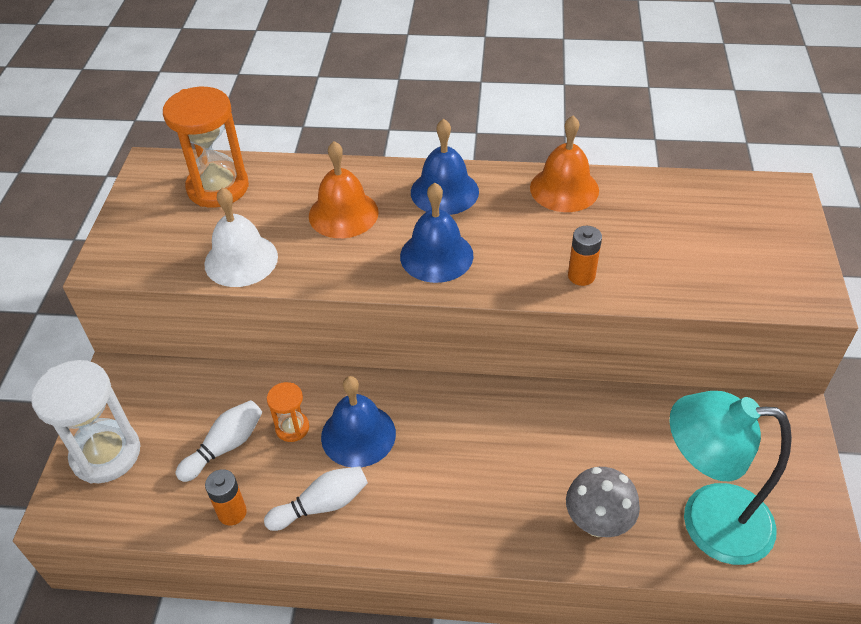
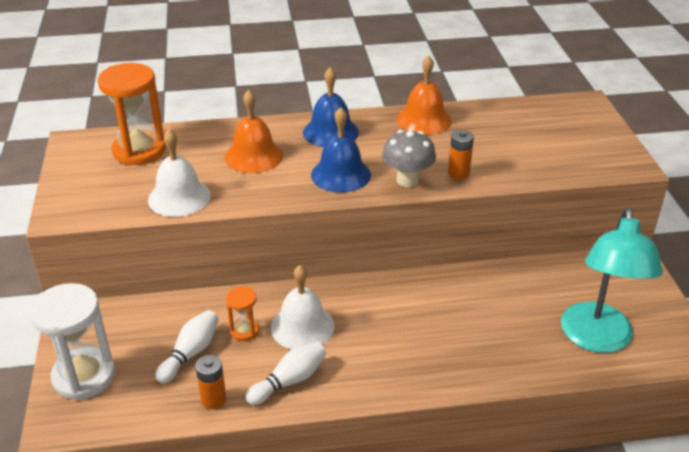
camera: 15 degrees left, 10 degrees down
(358, 435) = (302, 327): blue bell -> white bell
(597, 523) = (515, 355): grey mushroom -> grey mushroom (407, 180)
(707, 521) = (597, 339): turquoise lamp -> turquoise lamp turned 75 degrees counterclockwise

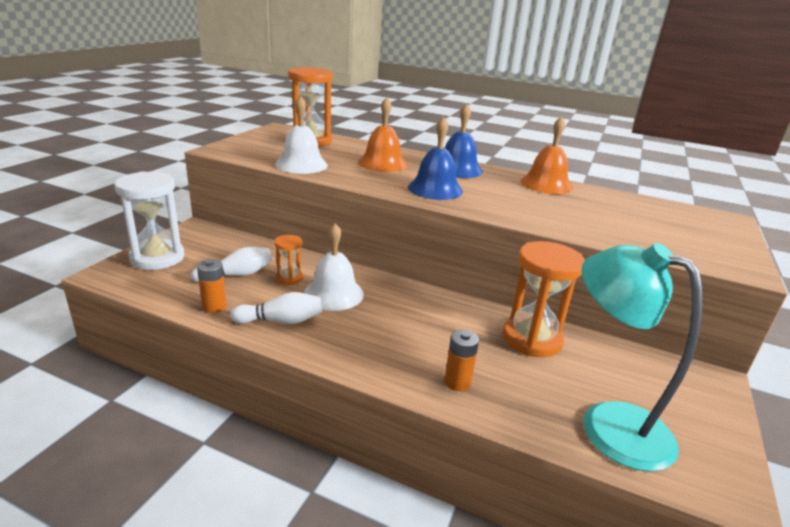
camera: 30 degrees right, 10 degrees down
(407, 180) = (487, 208): grey mushroom -> none
(458, 173) = (540, 218): orange battery -> orange battery (457, 382)
(496, 289) = (532, 339): none -> orange hourglass
(597, 339) = (609, 424): turquoise lamp -> turquoise lamp turned 90 degrees clockwise

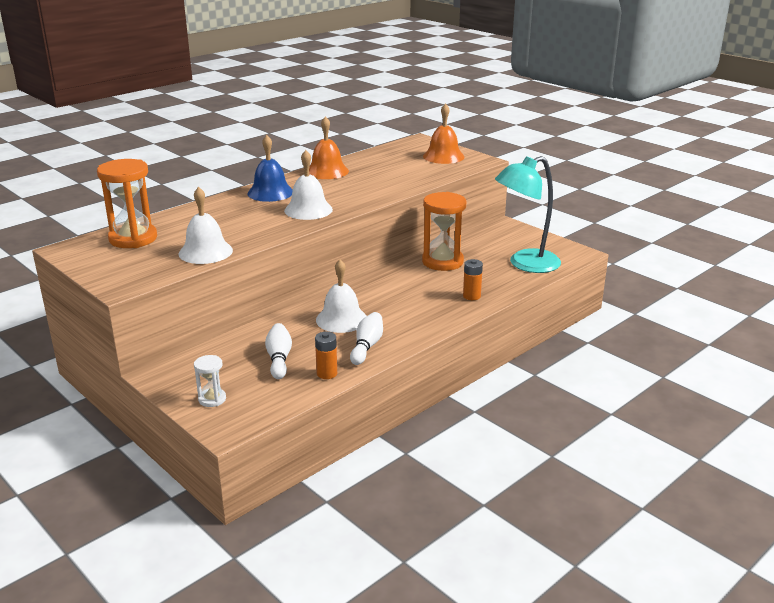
camera: 65 degrees left, 0 degrees up
(157, 258) = (212, 399): white hourglass -> white hourglass, size x0.50
(289, 278) = (303, 335): orange hourglass -> none
(382, 163) = (231, 218): orange bell -> orange bell (443, 156)
(435, 189) = (308, 210): blue bell -> white bell

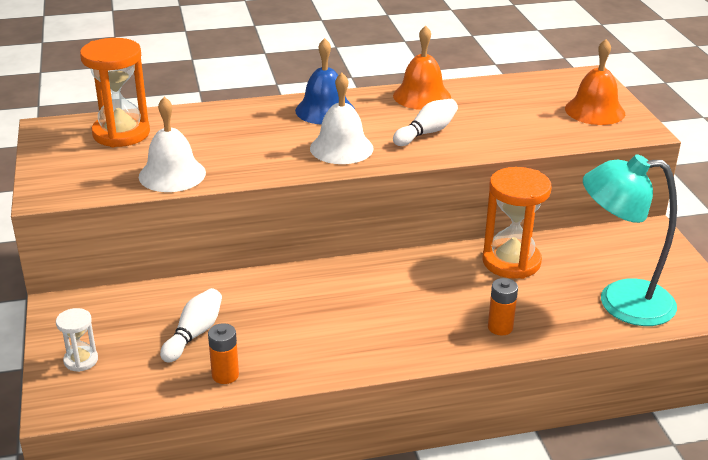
camera: 30 degrees right, 5 degrees up
(341, 319) = (311, 304): white bell -> none
(367, 346) = (304, 354): white bowling pin -> white bowling pin (426, 133)

